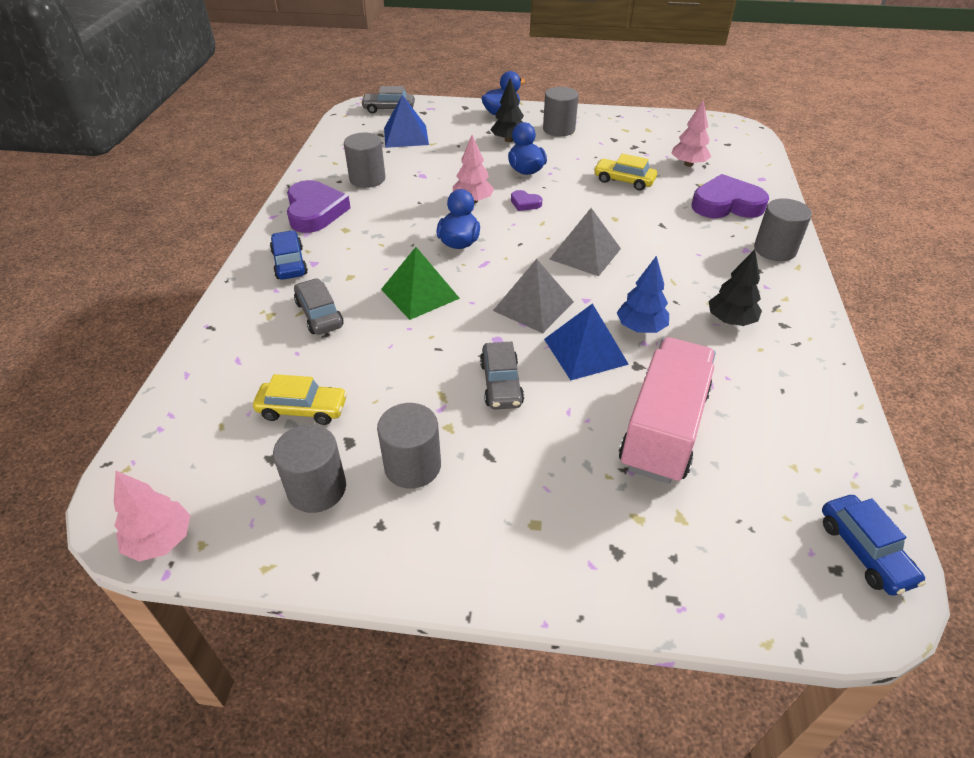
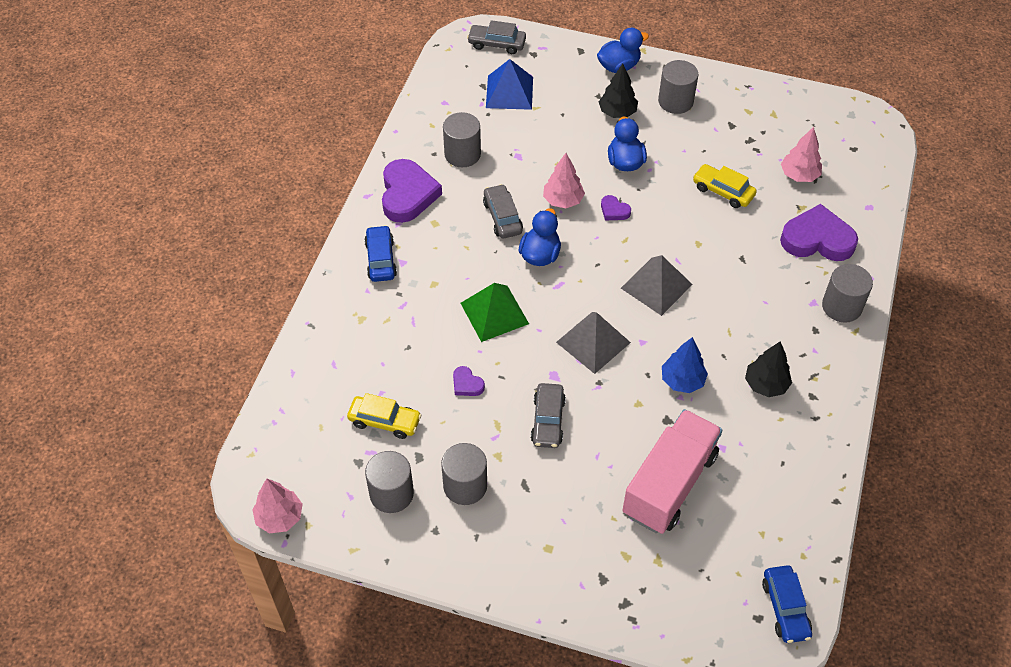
camera: 10 degrees right, 10 degrees up
(319, 314) = (404, 324): grey car -> grey car (502, 217)
(399, 360) = (467, 384): none -> purple heart
(585, 351) = (626, 398): blue pyramid -> none

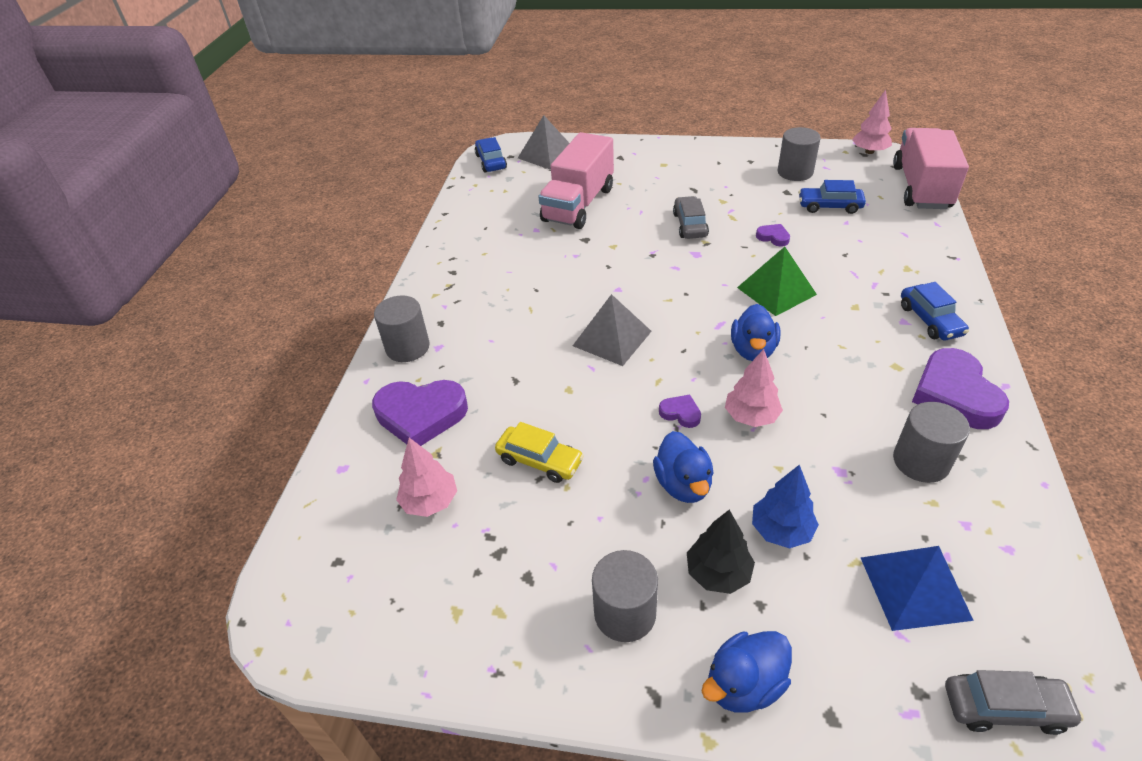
camera: 175 degrees right, 10 degrees down
(267, 433) = (921, 187): none -> pink truck
(384, 421) = (829, 206): yellow car -> blue car
(465, 486) = (740, 183): grey cylinder -> none
(502, 217) = (818, 384): grey car -> none
(593, 342) = (667, 282): grey pyramid -> grey pyramid (547, 154)
(682, 380) = (575, 266): blue tree -> blue tree (781, 530)
(766, 384) = (496, 274): black tree -> none

